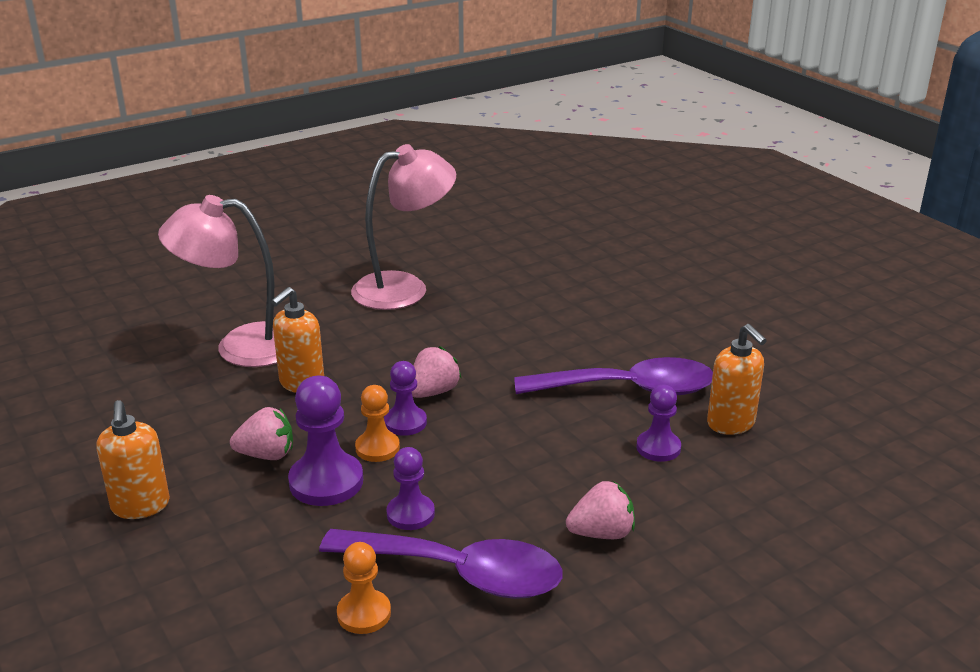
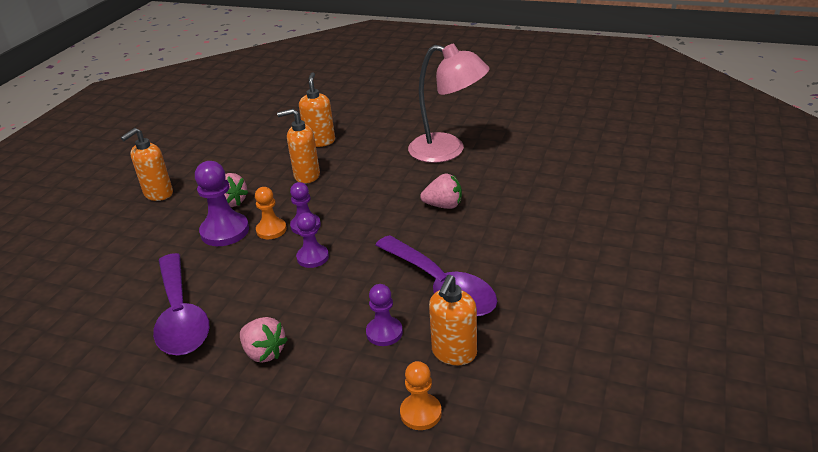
camera: 55 degrees right, 5 degrees up
(241, 346) = (320, 141): pink lamp -> orange soap dispenser
(364, 613) = (123, 302): orange pawn -> orange pawn (420, 413)
(410, 514) = (220, 272): purple pawn -> purple pawn (312, 257)
(433, 392) = (347, 218): pink strawberry -> pink strawberry (443, 205)

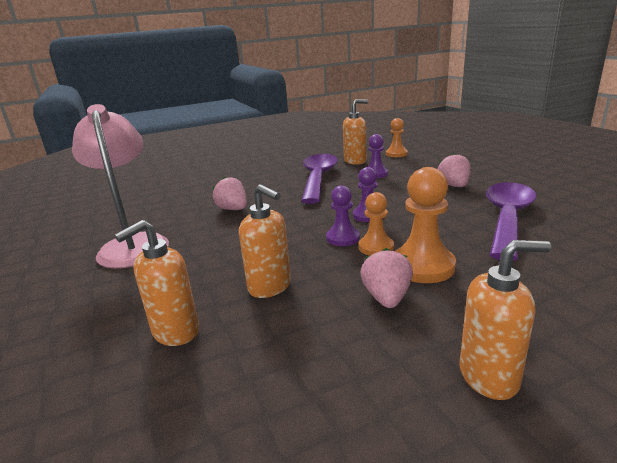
camera: 135 degrees left, 10 degrees down
(225, 231) = (423, 266): purple pawn -> orange pawn

